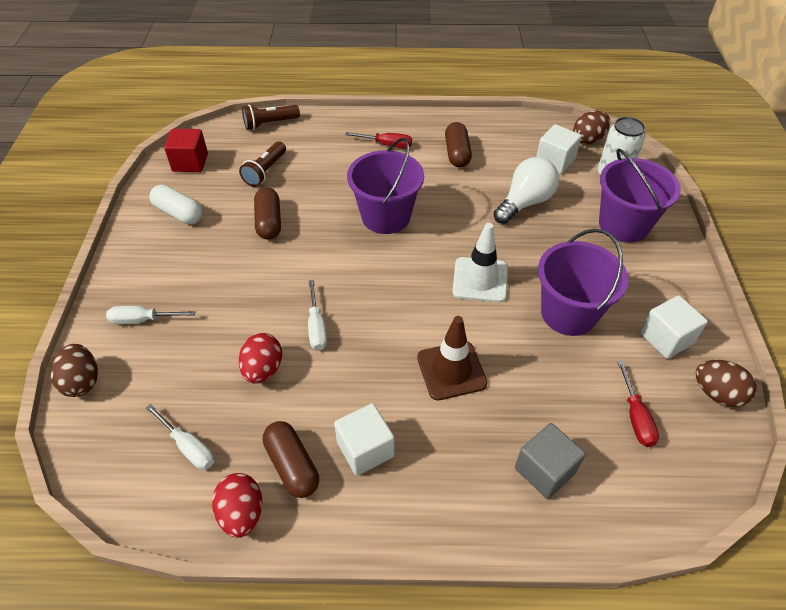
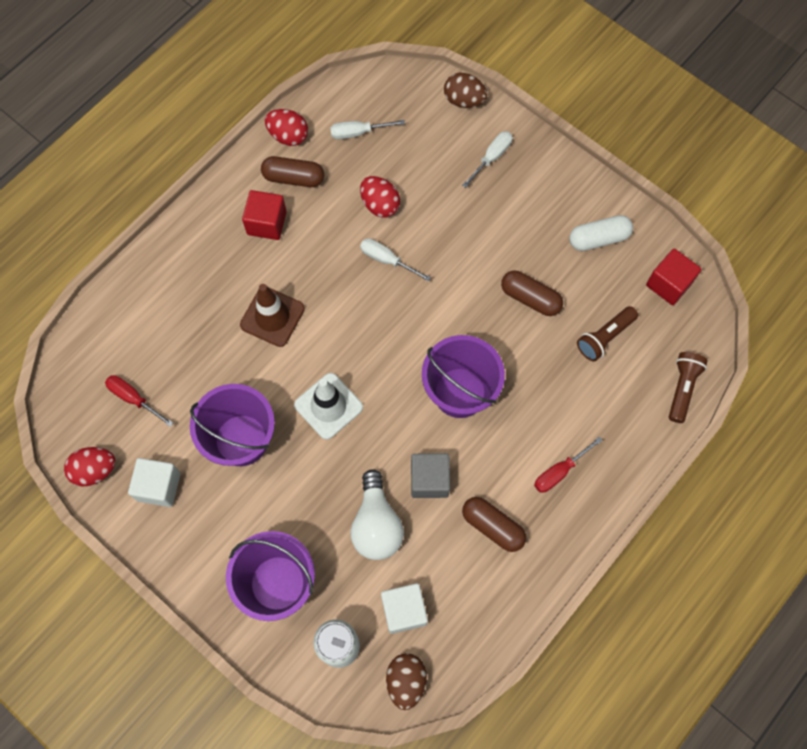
camera: 130 degrees right, 20 degrees up
(265, 171) = (604, 337): brown flashlight -> brown flashlight turned 105 degrees counterclockwise
(365, 449) = (266, 223): white cube -> red cube
(544, 470) = (158, 309): grey cube -> grey cube (429, 480)
(717, 393) = (95, 470): brown egg -> red egg

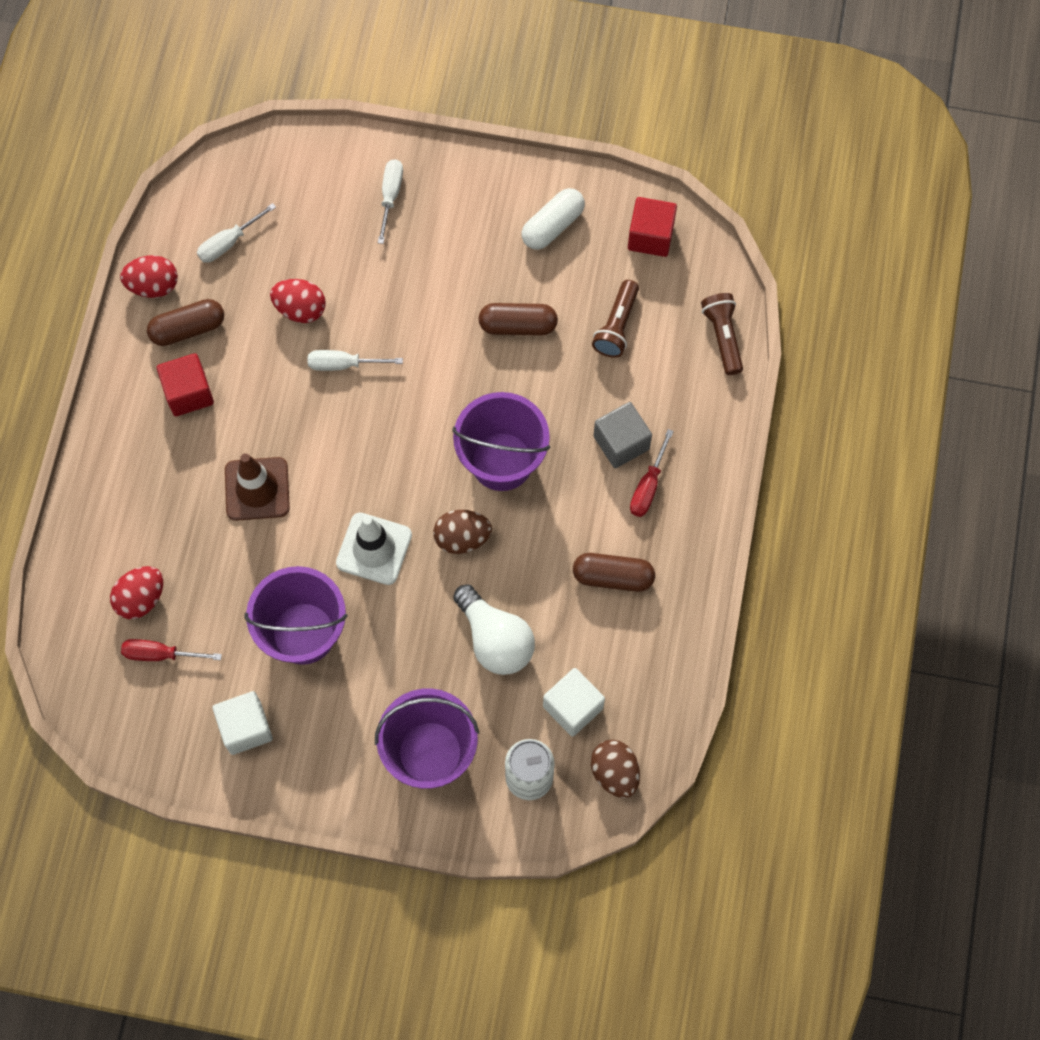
camera: 30 degrees left, 0 degrees up
(95, 470) = (166, 749): red egg -> red egg (141, 598)
(429, 480) = (523, 566): grey cube -> grey cube (621, 443)
(464, 100) = (324, 148): brown egg -> brown egg (462, 538)

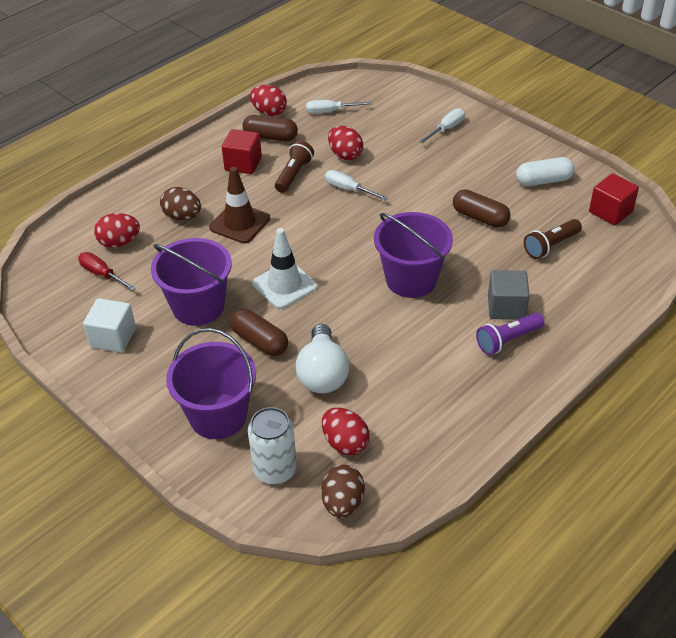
camera: 35 degrees right, 25 degrees down
(462, 538) = (348, 307): brown egg -> brown egg (182, 217)
(573, 707) = (345, 443): white cube -> red egg
(613, 577) = (440, 379): brown capsule -> brown capsule (260, 341)
(648, 486) = (508, 340): red screwdriver -> purple flashlight
(722, 337) = (628, 283): brown flashlight -> brown flashlight (294, 175)

